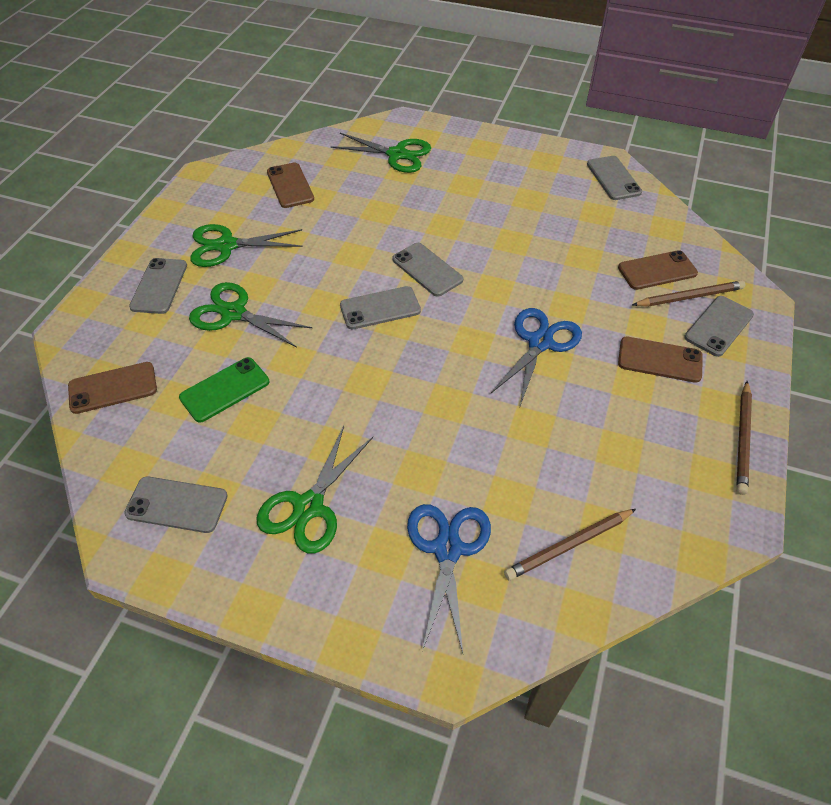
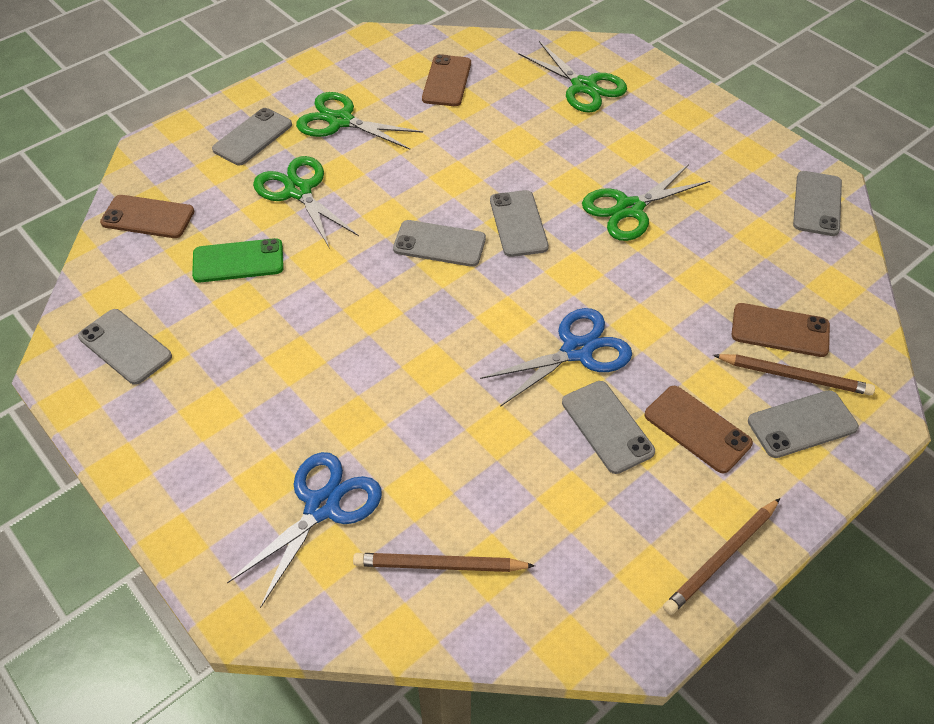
camera: 30 degrees right, 0 degrees up
(308, 506) = (230, 403): green scissors -> green scissors (629, 209)
(602, 386) = (607, 427): none -> grey phone

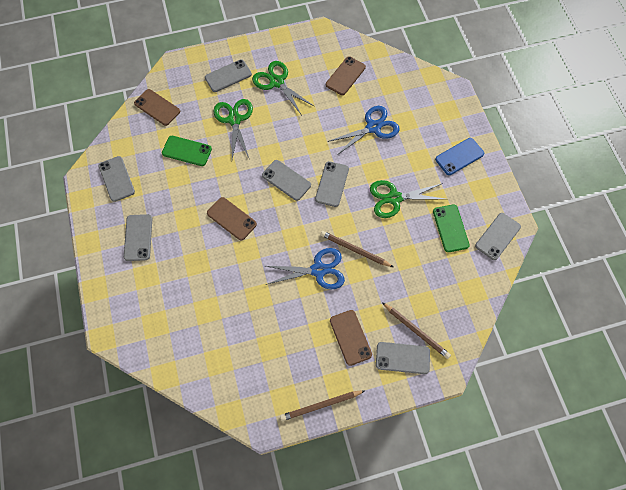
camera: 25 degrees right, 15 degrees up
(322, 507) = (163, 299): blue scissors -> blue scissors (373, 127)
(440, 565) = (197, 350): brown pencil -> brown pencil (355, 250)
(583, 86) = (417, 108): green scissors -> none
(607, 427) = (309, 317): grey phone -> grey phone (138, 237)
(687, 125) = (459, 156): none -> blue phone
(742, 218) = (450, 228): none -> green phone
(780, 330) = (426, 302): brown phone -> brown phone (231, 218)

